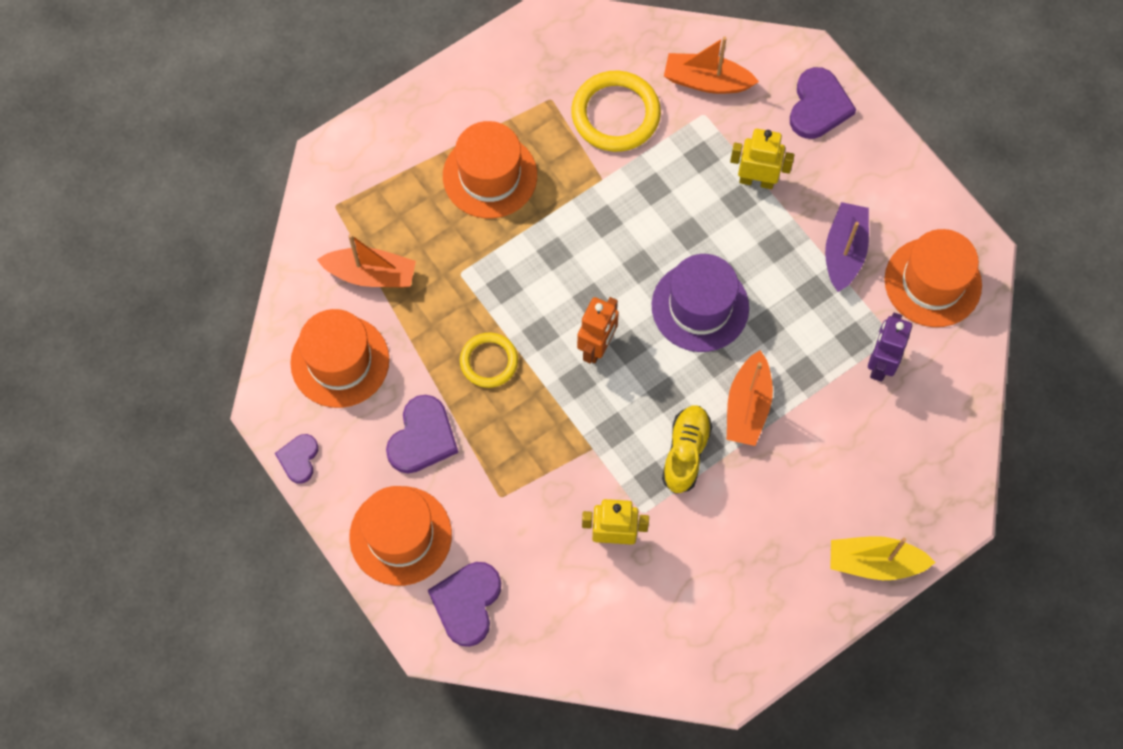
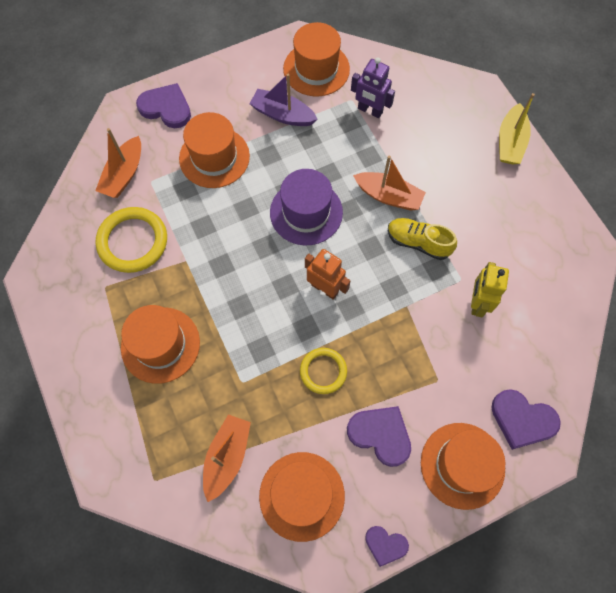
camera: 80 degrees left, 0 degrees up
(756, 180) = (214, 157): yellow robot -> orange hat

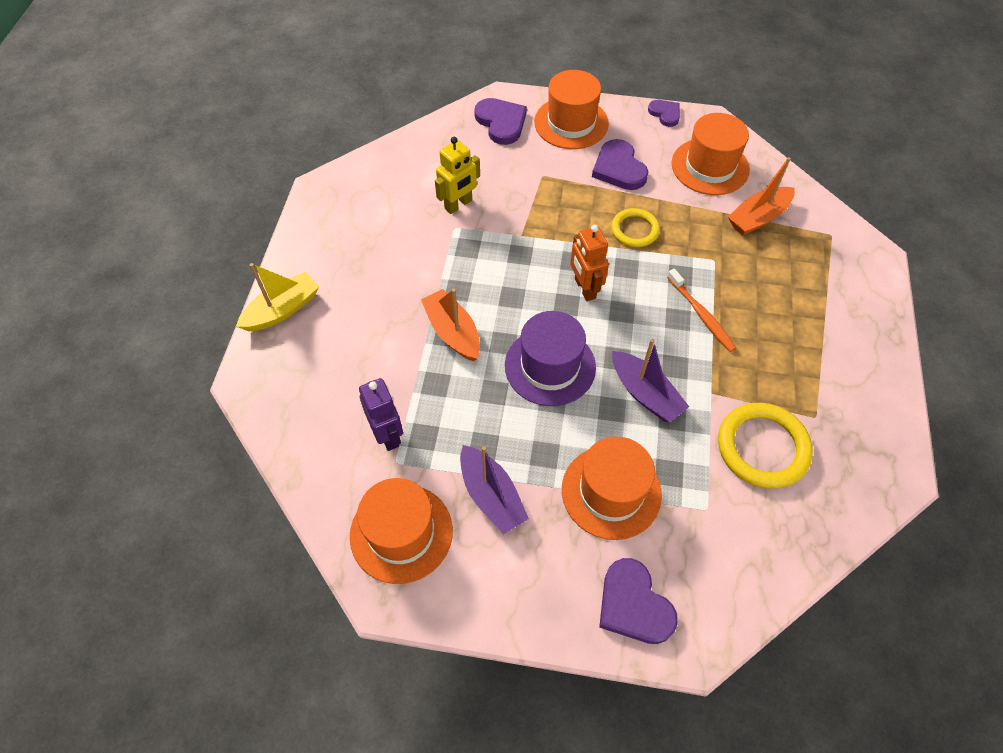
camera: 145 degrees left, 10 degrees down
(124, 174) = (737, 539): orange boat -> none
(160, 345) = (778, 329): orange hat -> none
(225, 321) = (701, 315): none -> orange toothbrush
(230, 232) = (645, 393): none -> purple boat
(418, 242) = (464, 276): yellow shoe -> none

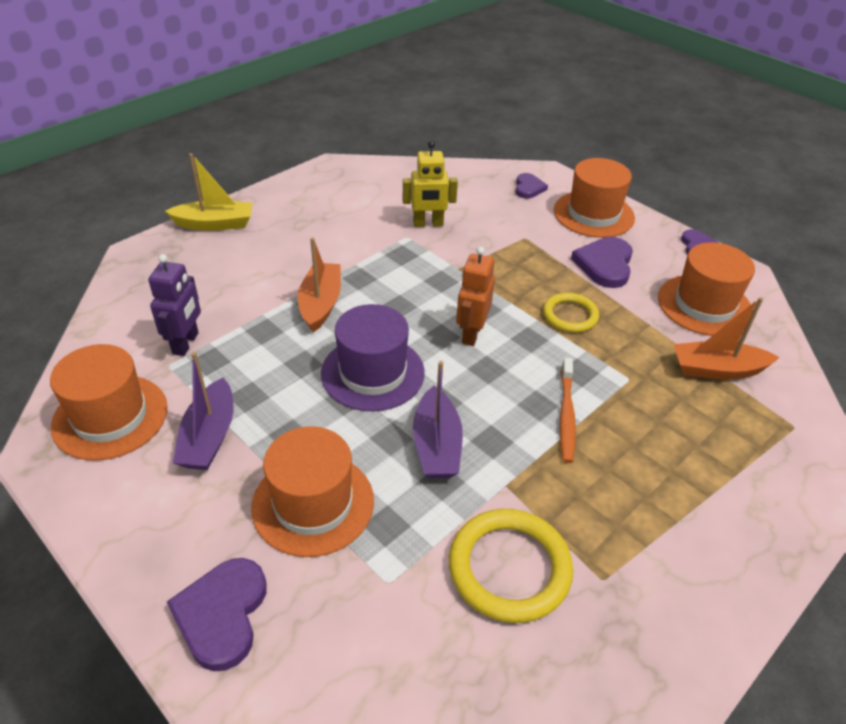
camera: 35 degrees right, 15 degrees down
(501, 122) = (528, 188): purple heart -> purple heart, size x0.61

